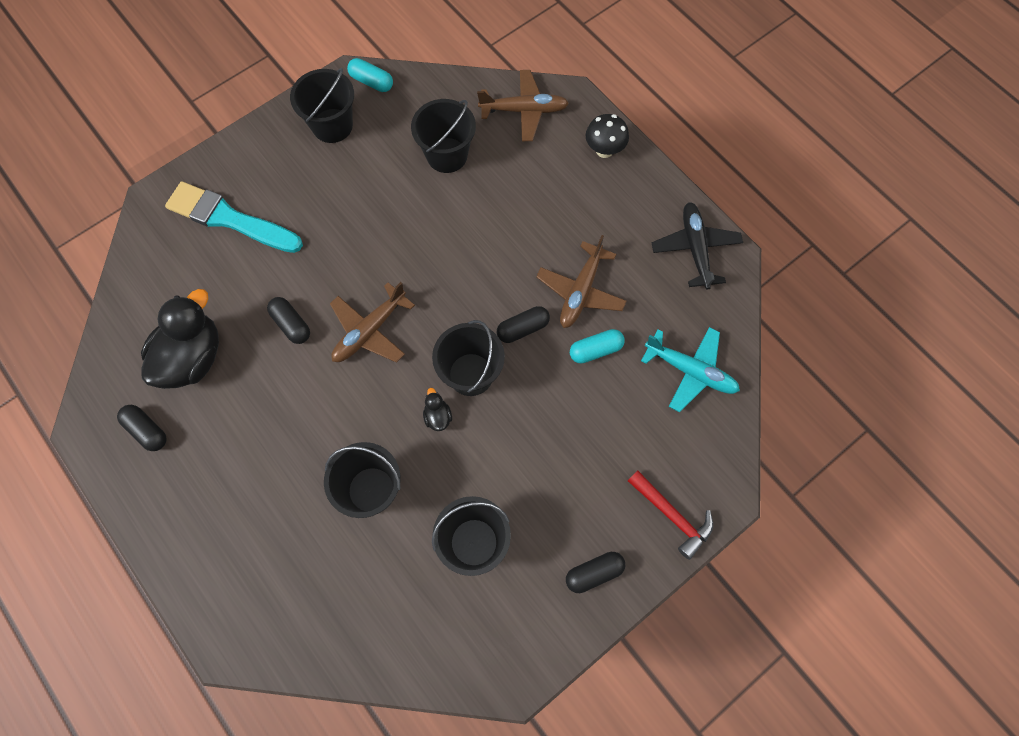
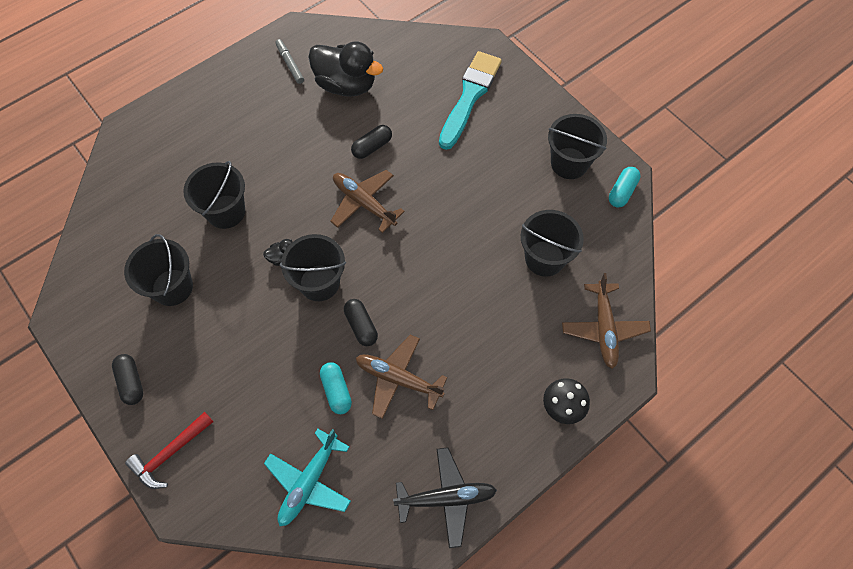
camera: 90 degrees right, 5 degrees down
(147, 430) = (290, 64): black capsule -> grey marker

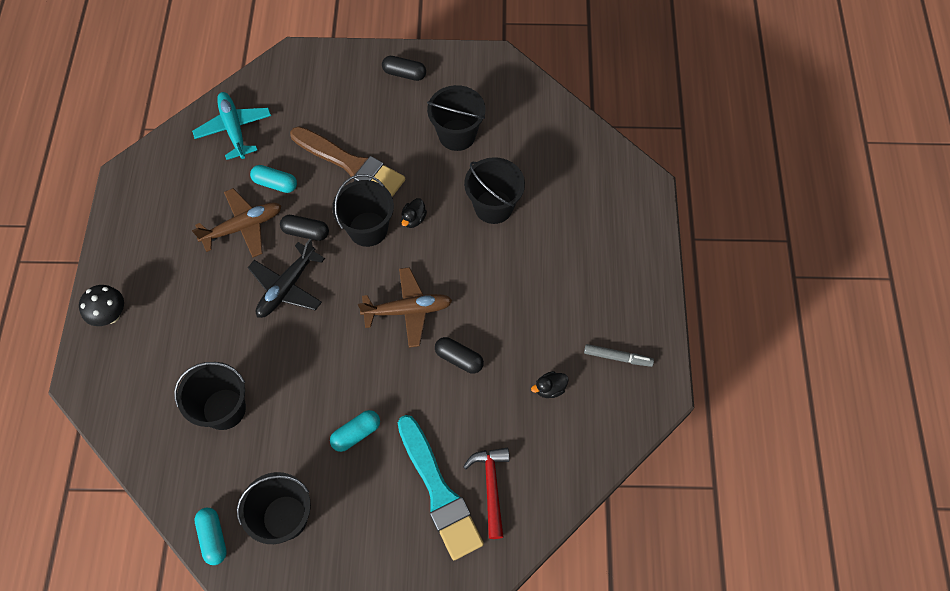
camera: 130 degrees right, 0 degrees up
(170, 453) = (332, 68): red hammer -> red hammer (491, 487)
(268, 346) = (351, 164): none -> brown brush
(346, 85) = (549, 388): black duck -> black duck, size x0.42
(372, 147) = (459, 359): black capsule -> black capsule turned 60 degrees counterclockwise
(446, 498) = (140, 197): black plane -> black plane (287, 287)
(480, 166) = (356, 433): none -> turquoise capsule
(604, 329) = (127, 400): brown plane -> none

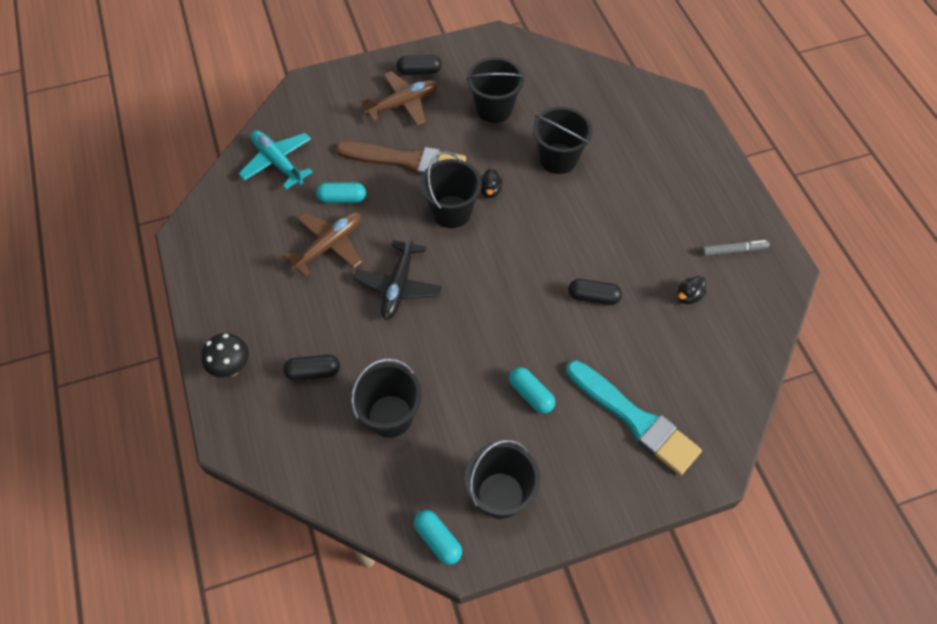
camera: 20 degrees left, 5 degrees down
(306, 232) = (393, 232): black capsule -> black capsule (313, 372)
(356, 433) = (531, 394): turquoise capsule -> turquoise capsule turned 75 degrees counterclockwise
(408, 310) = (525, 270): brown plane -> brown plane (403, 104)
(491, 487) = (680, 398): red hammer -> none

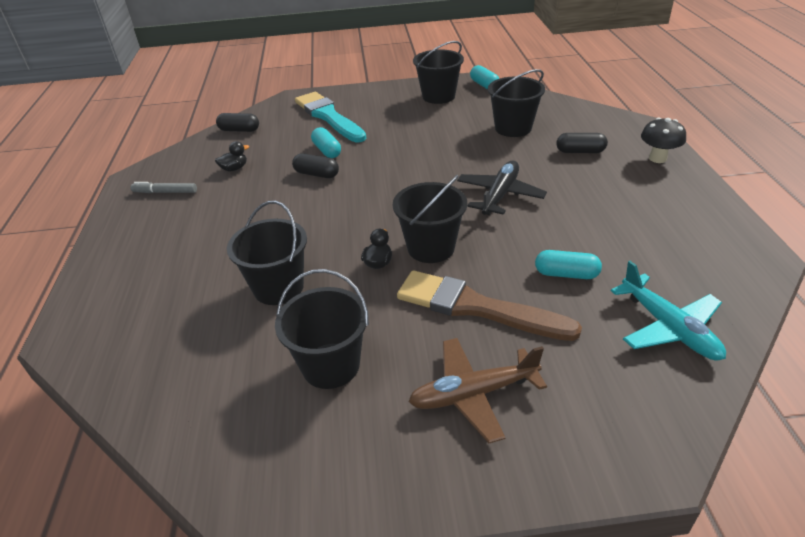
camera: 165 degrees left, 20 degrees down
(329, 245) = (577, 231): brown plane -> none
(419, 71) = (435, 456): black capsule -> black capsule (239, 130)
(531, 394) = (399, 130): turquoise capsule -> turquoise capsule (327, 151)

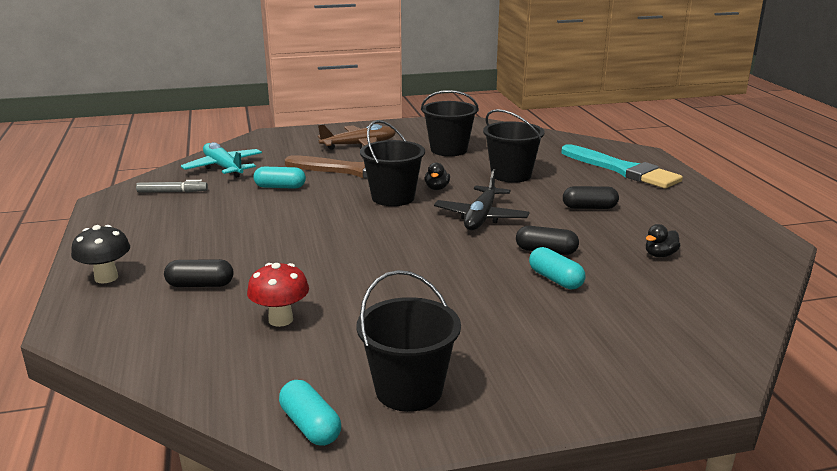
camera: 170 degrees right, 15 degrees down
(165, 192) = (709, 230): grey marker -> grey marker (172, 192)
(239, 130) = (727, 309): black capsule -> black capsule (589, 207)
(328, 116) = (599, 337): turquoise brush -> turquoise brush (622, 170)
(500, 195) = (322, 236): black plane -> black plane (481, 217)
(513, 128) = (280, 320): black bucket -> red mushroom

